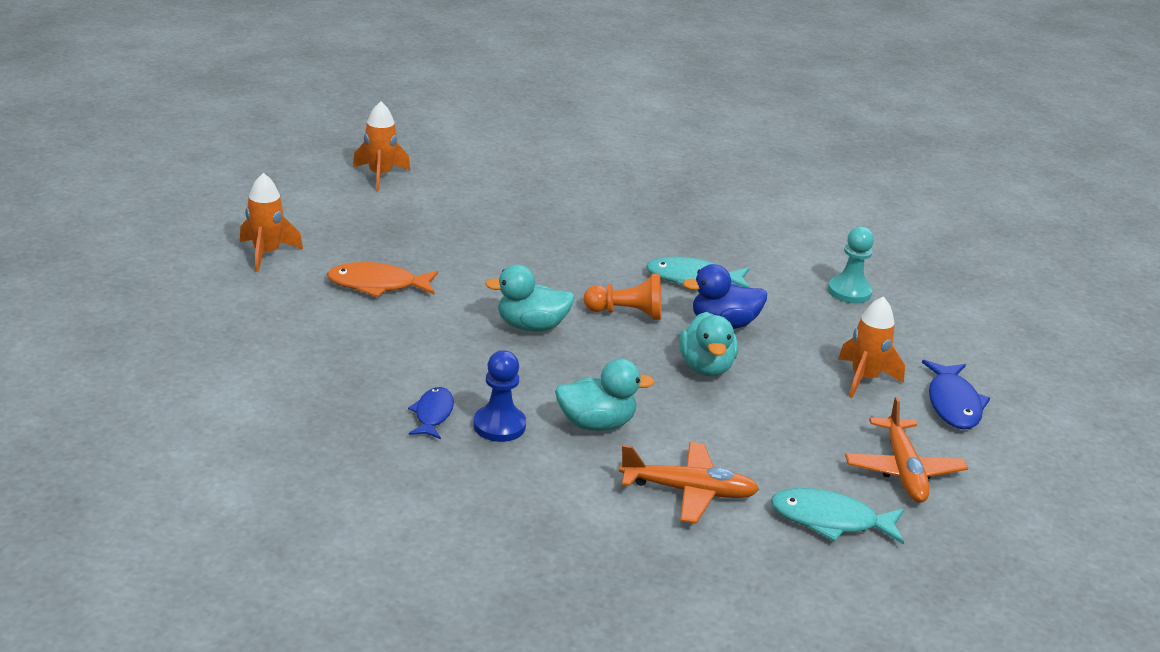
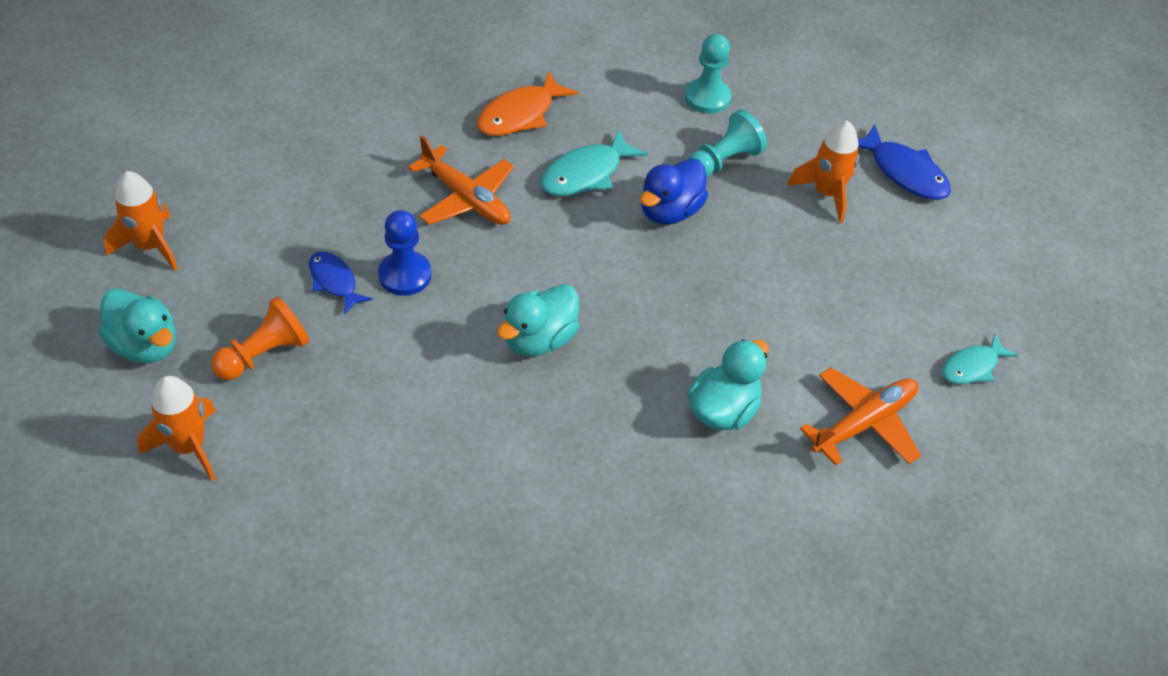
camera: 45 degrees left, 20 degrees up
(377, 285) = (349, 400): orange fish -> orange fish (520, 115)
(433, 414) = (600, 515): blue fish -> blue fish (334, 281)
(499, 425) = (662, 480): blue pawn -> blue pawn (405, 275)
(627, 313) = (589, 259): orange pawn -> orange pawn (264, 354)
(706, 367) = (717, 274): turquoise duck -> turquoise duck (145, 345)
(807, 324) = (723, 161): none -> turquoise pawn
(830, 520) = (972, 367): turquoise fish -> turquoise fish, size x0.66
(903, 470) = (953, 272): orange plane -> orange plane (466, 198)

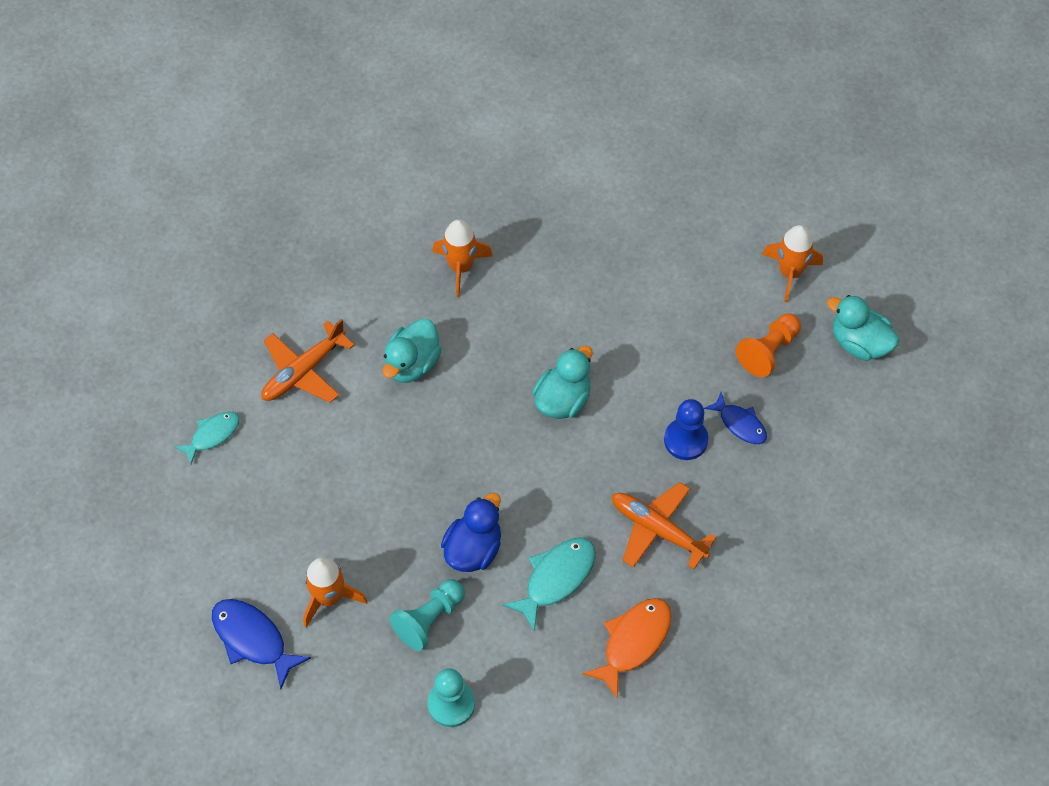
camera: 175 degrees right, 10 degrees up
(150, 246) = (901, 431): orange rocket -> orange rocket (461, 267)

